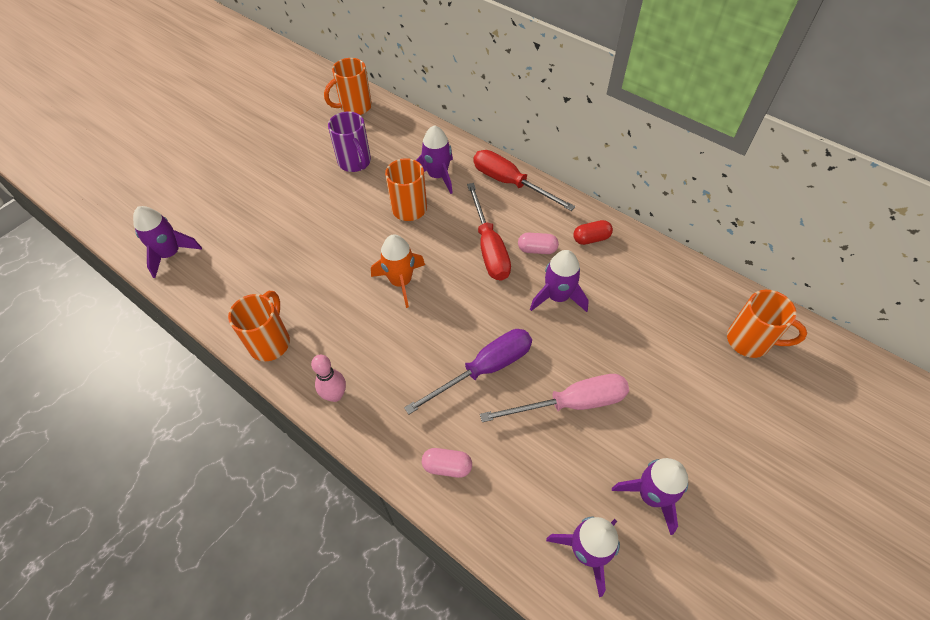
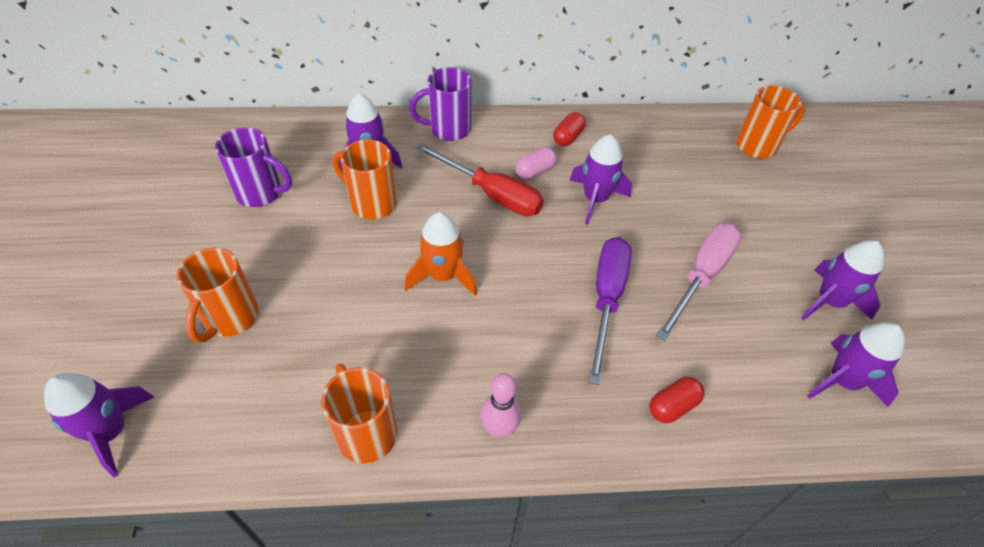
camera: 45 degrees left, 5 degrees down
(354, 107) = (198, 140): orange mug -> orange mug (230, 318)
(447, 466) = (672, 406): pink capsule -> red capsule
(510, 183) = (448, 129): red screwdriver -> purple mug

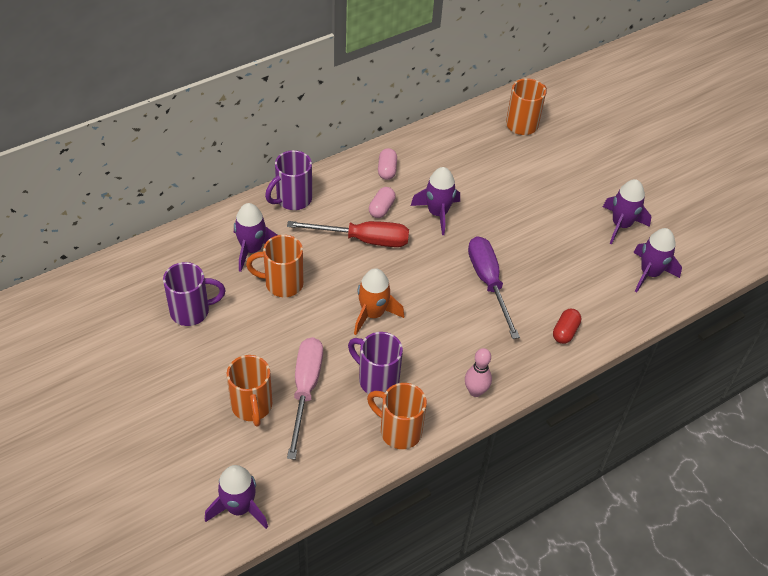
camera: 30 degrees left, 0 degrees up
(389, 354) = (377, 380): none -> purple mug
(568, 137) = (387, 170): red capsule -> pink capsule
(701, 276) = (537, 241): pink screwdriver -> pink screwdriver (305, 390)

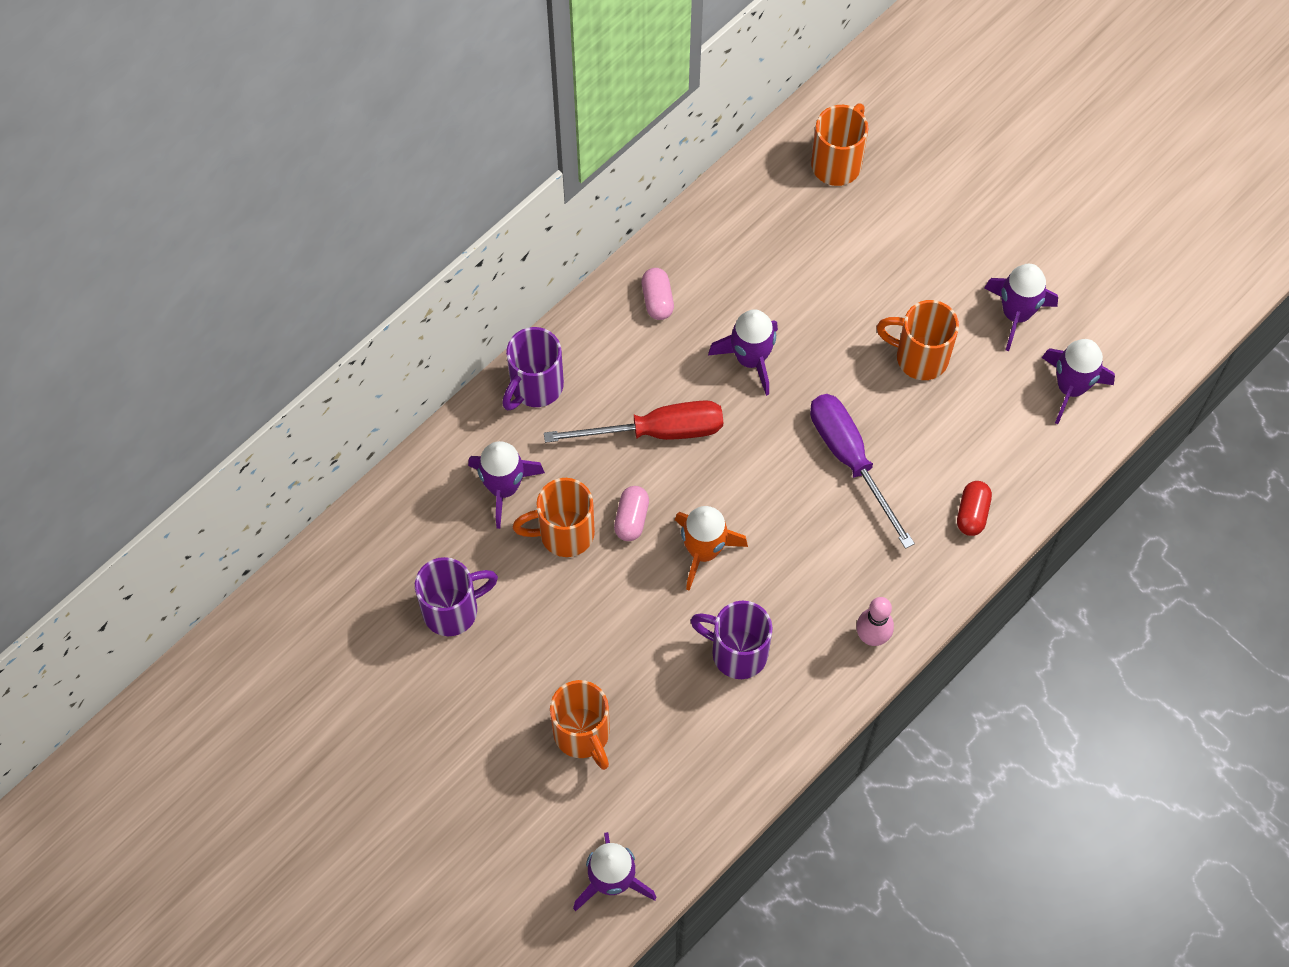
camera: 10 degrees left, 15 degrees up
(305, 390) = (646, 692): pink screwdriver -> none
(381, 208) = (668, 371): pink capsule -> pink capsule (631, 518)
(399, 431) = (786, 721): orange mug -> orange mug (919, 357)

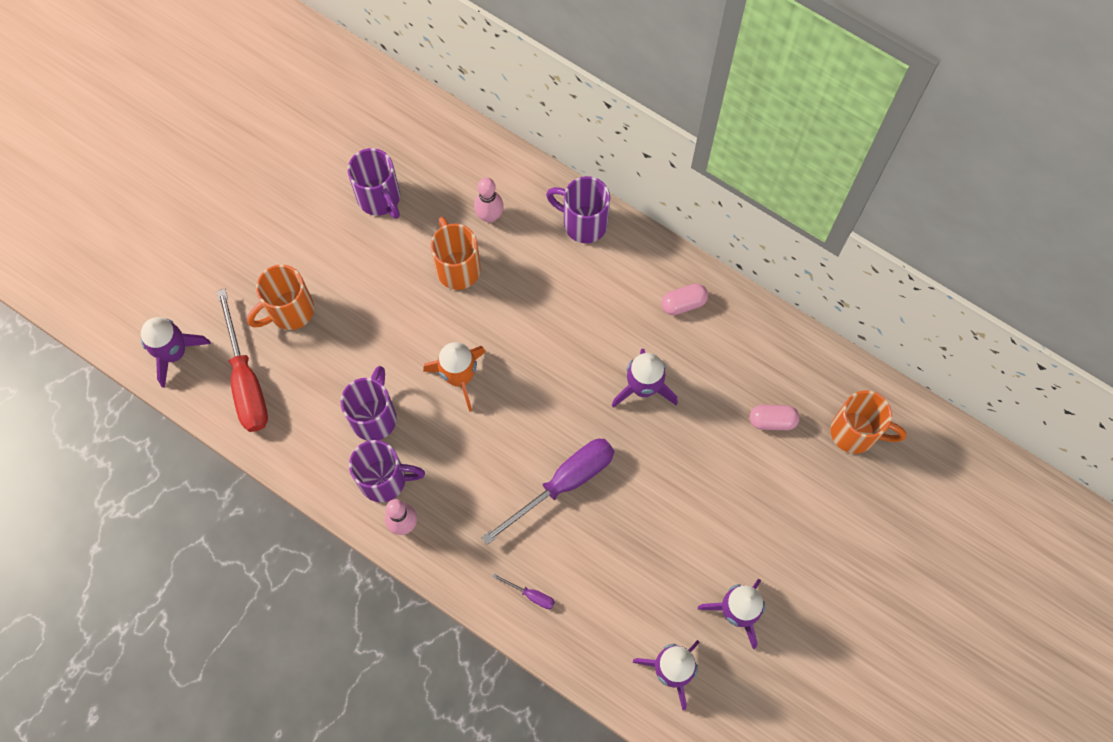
camera: 80 degrees right, 5 degrees up
(504, 487) = (489, 216): purple rocket -> pink bowling pin
(631, 518) = (479, 316): pink capsule -> pink capsule (772, 420)
(656, 431) = (560, 322): red screwdriver -> red screwdriver (246, 380)
(816, 650) = (385, 480): none -> purple mug
(919, 357) = (674, 530): orange mug -> none
(972, 513) = (531, 595): red capsule -> purple screwdriver

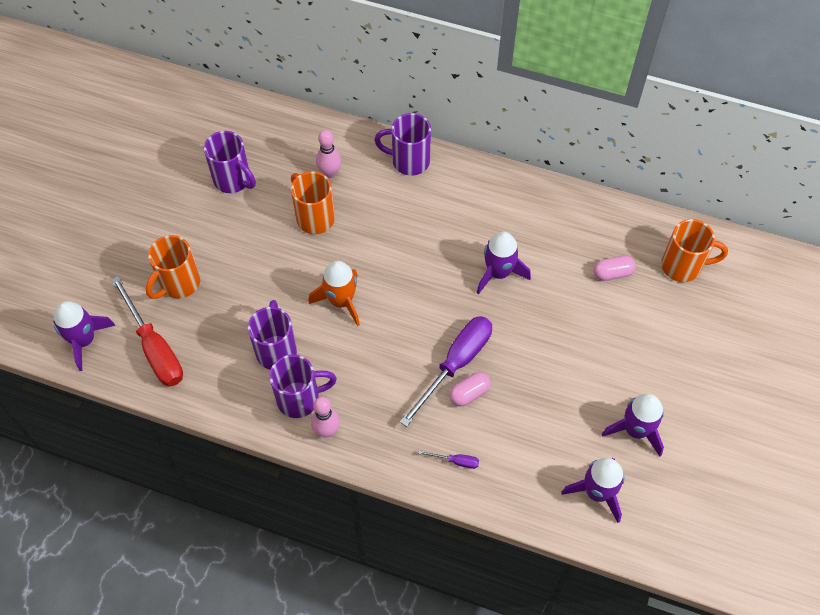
camera: 15 degrees left, 10 degrees down
(683, 303) = (510, 202): pink capsule -> pink capsule (469, 393)

